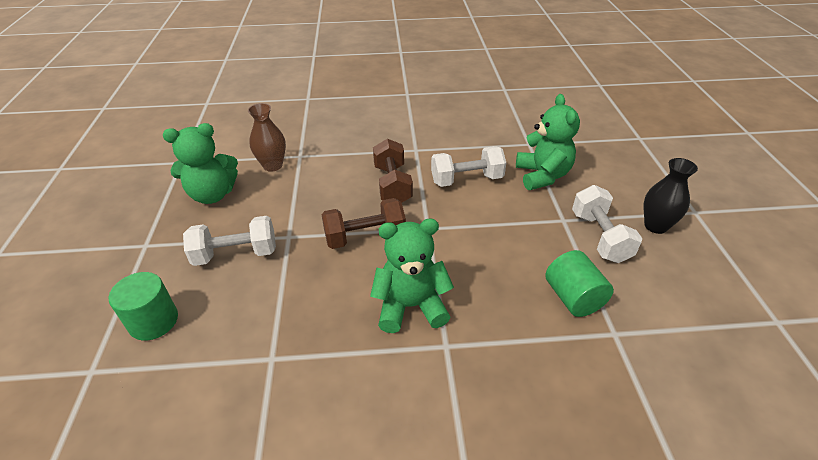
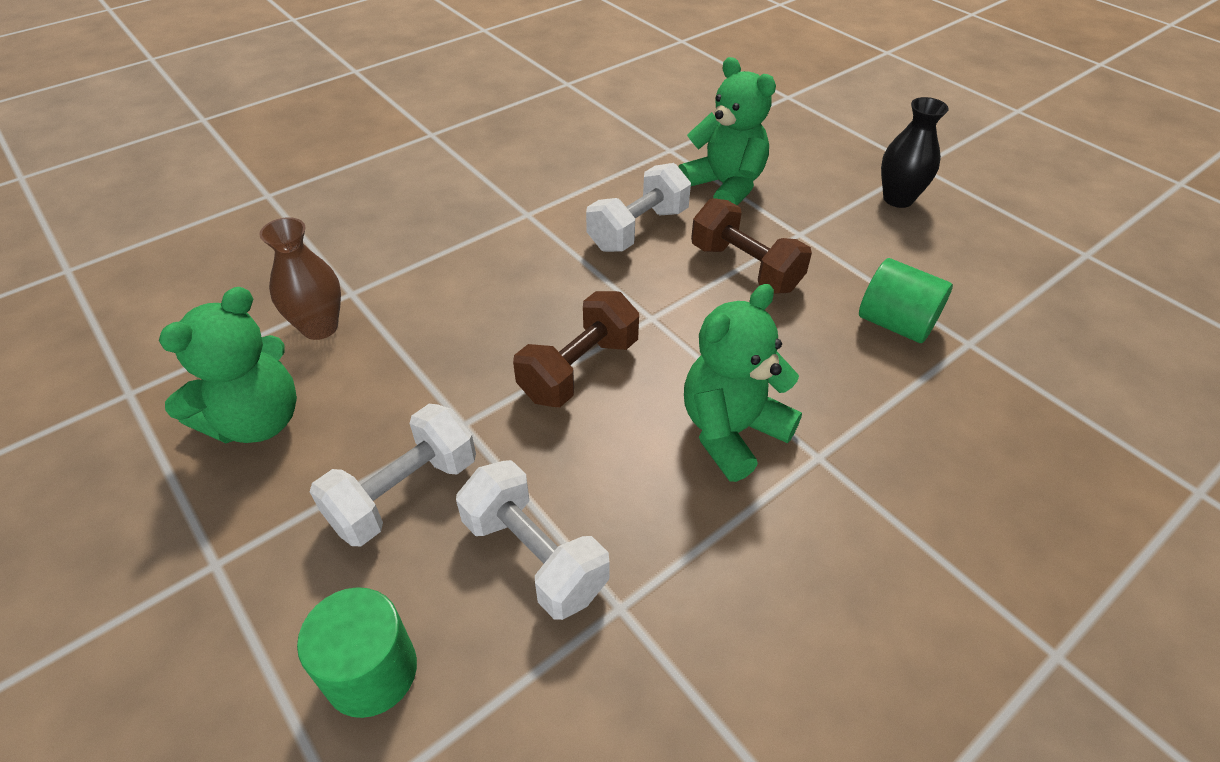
camera: 35 degrees left, 5 degrees up
(392, 185) = (544, 278): brown dumbbell -> brown dumbbell (745, 268)
(600, 237) = (856, 237): white dumbbell -> white dumbbell (534, 556)

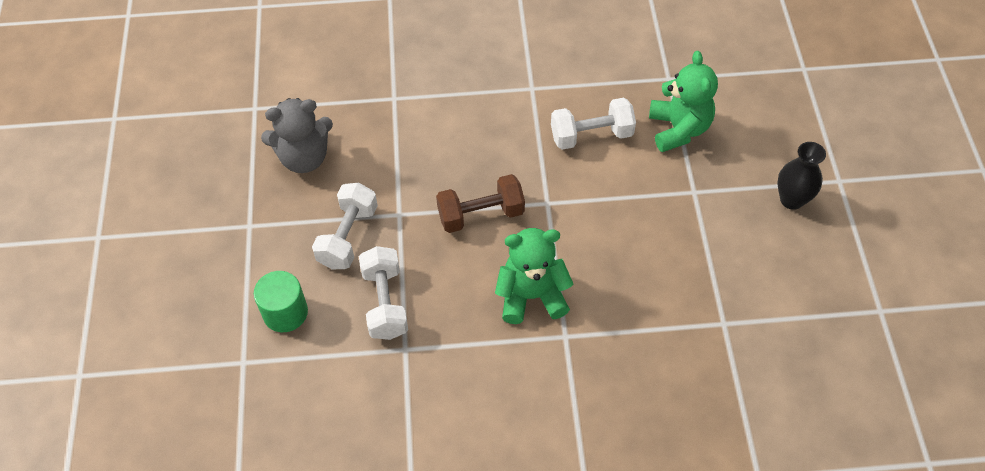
camera: 35 degrees right, 10 degrees up
(257, 420) = (304, 157): green teddy bear -> grey teddy bear
(320, 327) = (364, 114): brown vase -> none
(404, 493) = (348, 236): white dumbbell -> white dumbbell turned 60 degrees counterclockwise
(745, 268) = (634, 198): brown dumbbell -> none
(895, 323) = (690, 286): green cylinder -> none

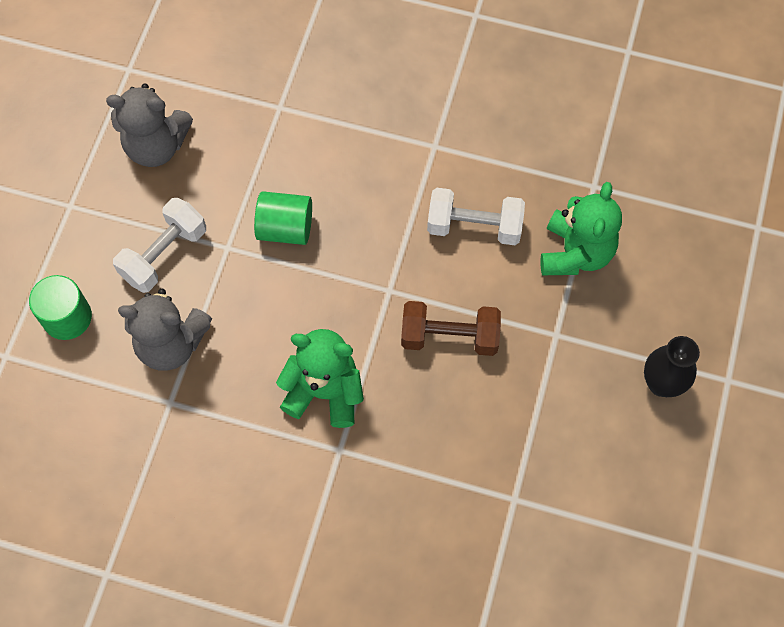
camera: 20 degrees right, 10 degrees up
(385, 303) = (171, 343): white dumbbell -> grey teddy bear
(441, 185) = (285, 228): none -> green cylinder
(481, 214) = (312, 279): brown dumbbell -> brown dumbbell (449, 337)

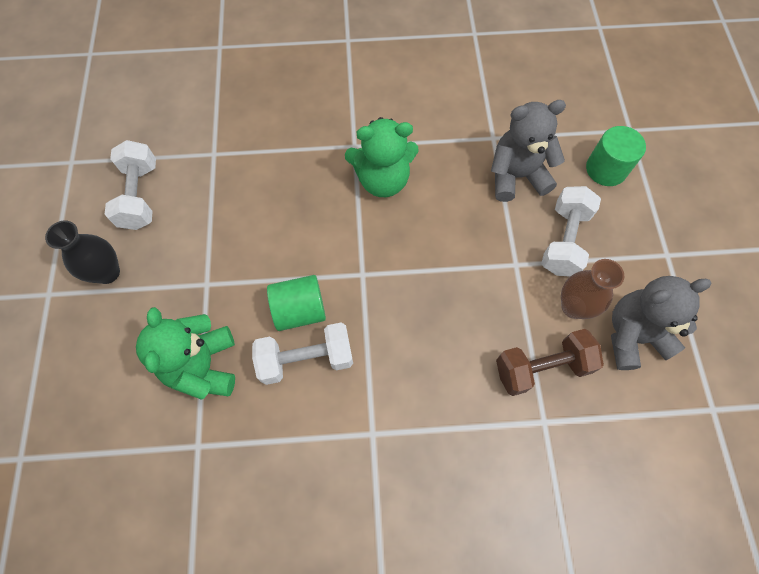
camera: 160 degrees right, 0 degrees up
(195, 189) = (573, 307): none -> brown vase
(285, 228) = (476, 298): green cylinder -> green cylinder (300, 310)
(449, 337) = (298, 252): brown dumbbell -> brown dumbbell (541, 367)
(614, 469) = (140, 196): none -> white dumbbell

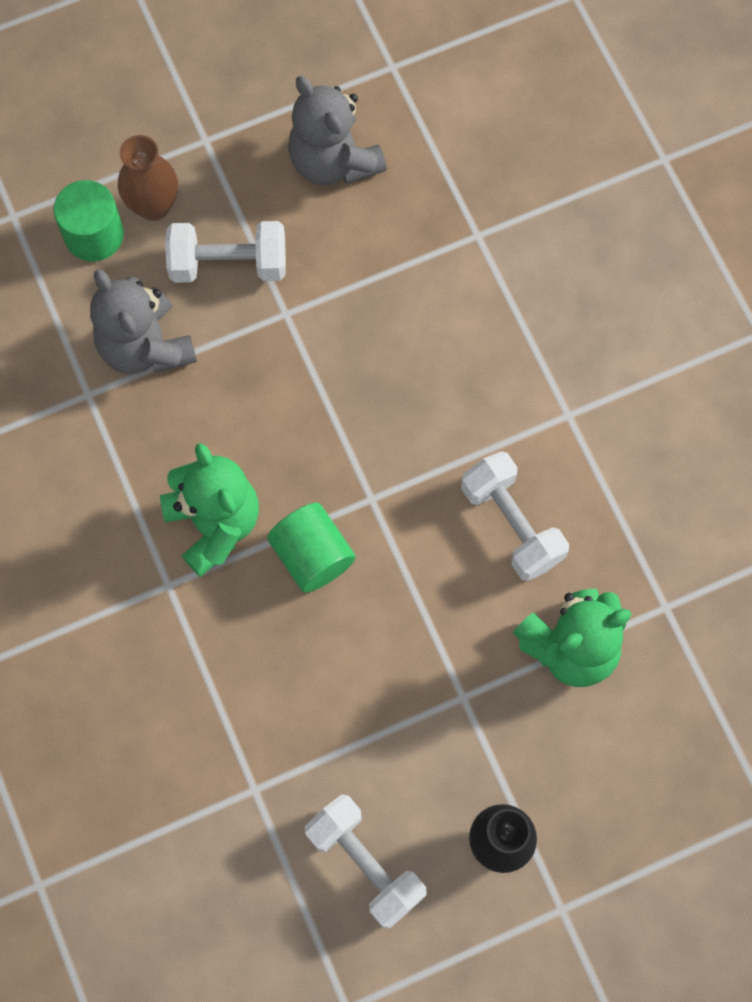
camera: 110 degrees left, 5 degrees up
(140, 196) = (365, 863): white dumbbell -> white dumbbell turned 75 degrees clockwise
(300, 310) = (452, 558): green cylinder -> green cylinder (312, 555)
(541, 367) = (413, 252): brown dumbbell -> none
(573, 307) = (320, 233): brown vase -> brown vase (153, 206)

